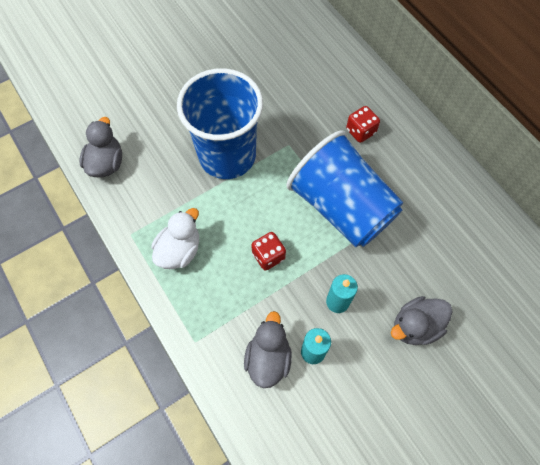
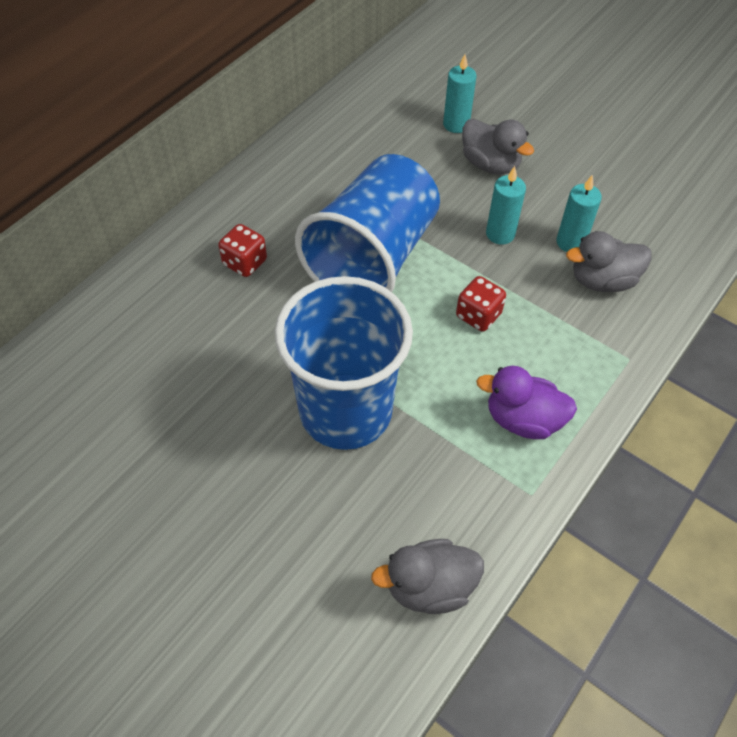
camera: 110 degrees left, 10 degrees down
(179, 250) = (523, 419): white duck -> purple duck
(470, 317) = (456, 124): none -> turquoise candle

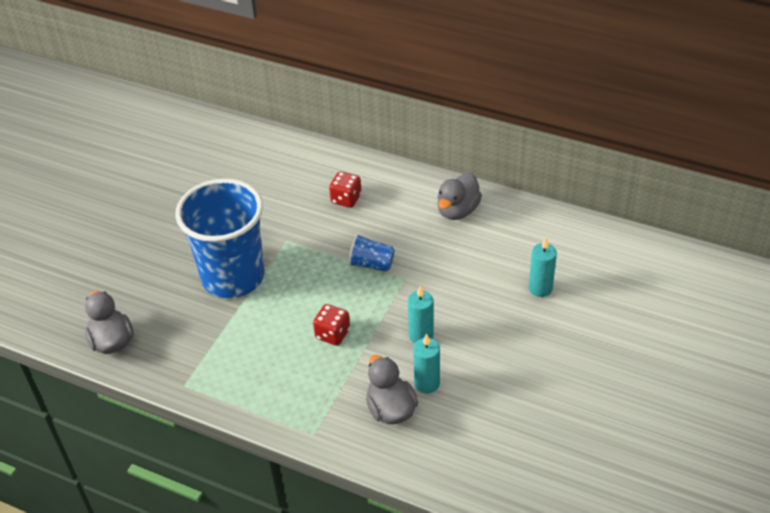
camera: 80 degrees right, 10 degrees down
(372, 257) = (371, 264): blue cup -> blue cup, size x0.41
(490, 164) = (500, 318): grey duck -> grey duck (457, 210)
(523, 419) = (244, 373): purple duck -> none

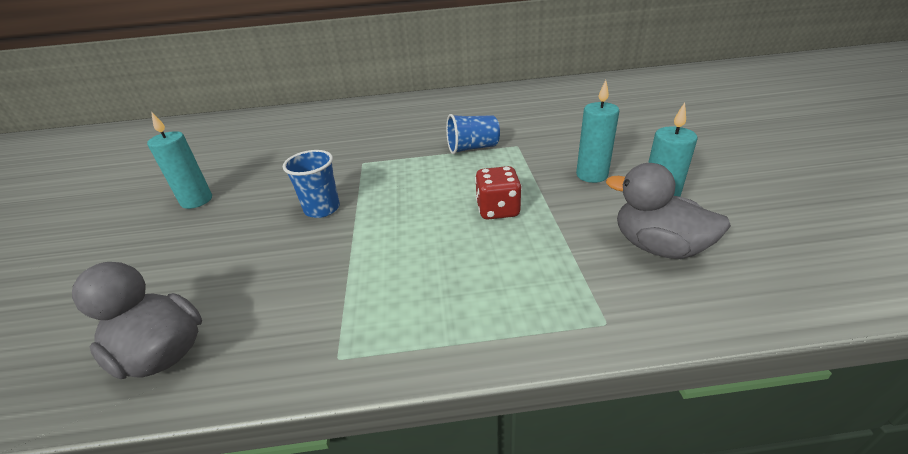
camera: 30 degrees left, 10 degrees down
(233, 277) = (322, 209): blue cup -> blue cup, size x0.41
(346, 199) = (398, 121): red dice -> none
(457, 210) = (506, 99): grey duck -> none
(540, 288) = (640, 113): turquoise candle -> turquoise candle (196, 200)

